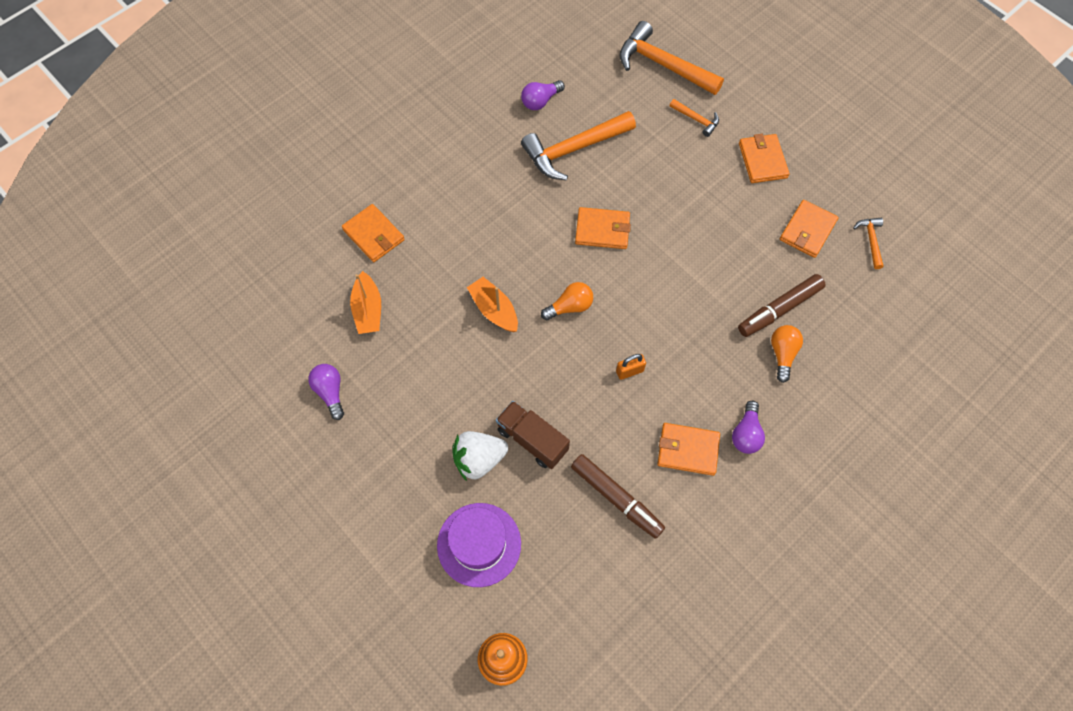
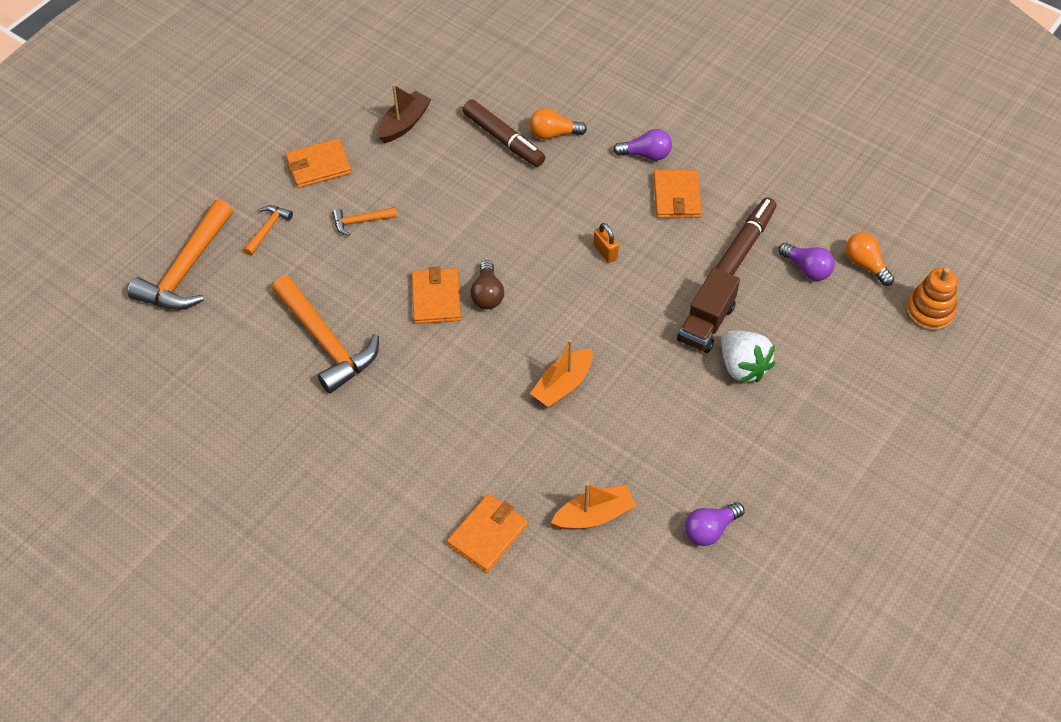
camera: 100 degrees left, 10 degrees down
(479, 544) = (830, 350): purple hat -> none
(540, 101) = (255, 388): purple light bulb -> purple light bulb (807, 269)
(570, 307) = (542, 314): orange light bulb -> orange light bulb (865, 264)
(599, 268) = (487, 294): none -> brown light bulb
(807, 230) = (404, 123): orange wallet -> brown boat
(871, 241) = (407, 75): orange hammer -> orange hammer (360, 221)

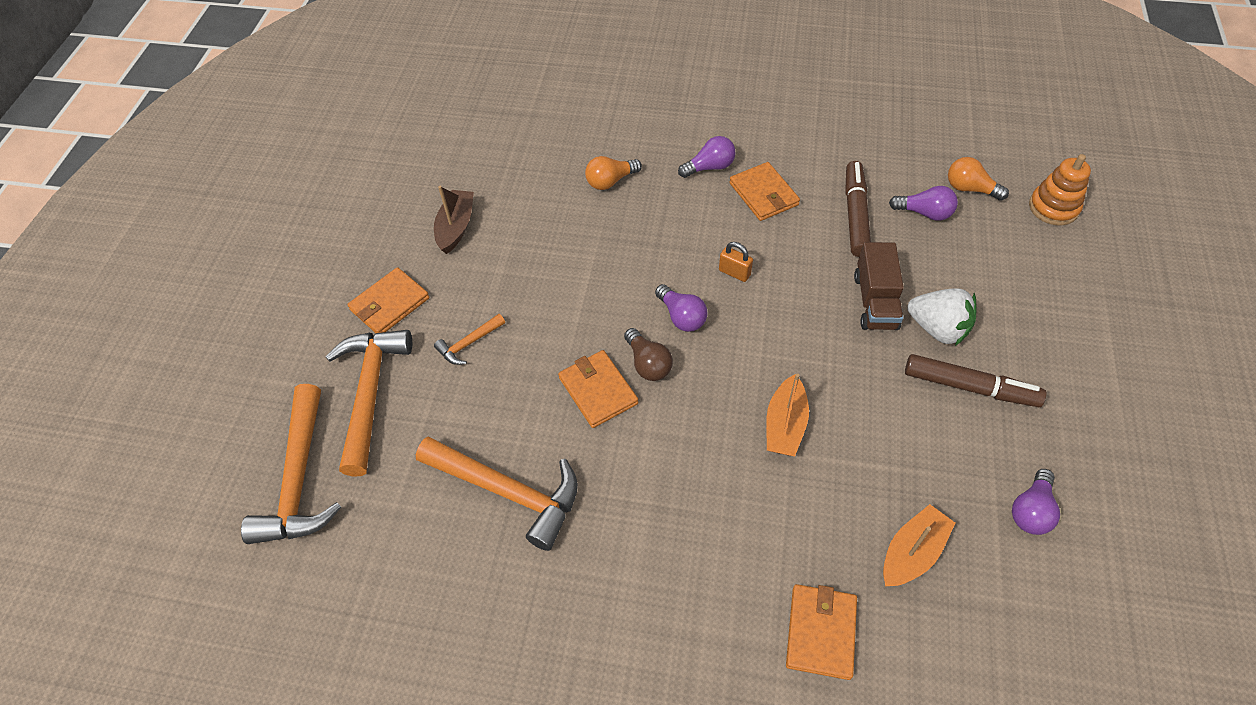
camera: 25 degrees left, 0 degrees up
(268, 229) = (370, 394): orange hammer -> orange hammer, size x2.11
(503, 139) = (566, 205): brown marker -> brown marker (970, 387)
(538, 269) = (681, 317): none -> purple light bulb

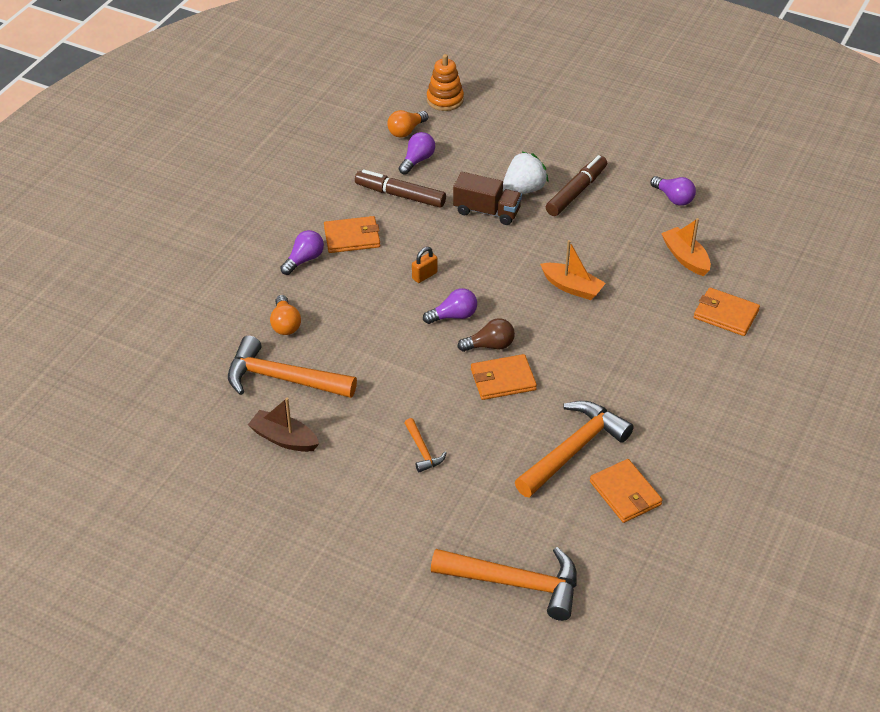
camera: 75 degrees left, 10 degrees down
(370, 394) = (447, 525): orange hammer -> orange hammer (283, 378)
(389, 304) = (353, 499): orange wallet -> orange wallet (625, 493)
(709, 167) = (304, 260): purple light bulb -> purple light bulb turned 45 degrees clockwise

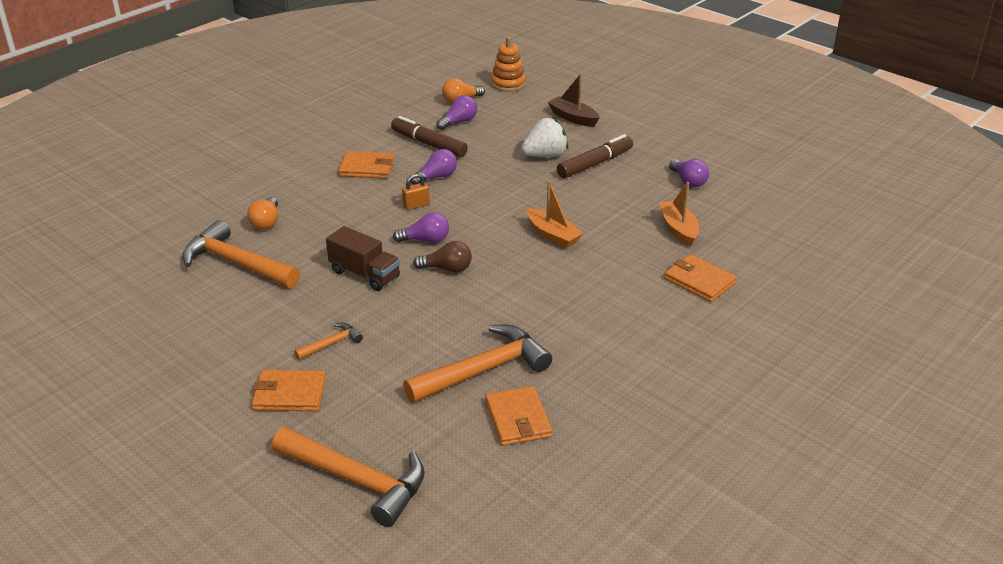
camera: 15 degrees right, 10 degrees down
(284, 439) = (206, 310): brown boat -> brown boat (573, 118)
(304, 260) = (314, 178): purple light bulb -> purple light bulb (436, 177)
(422, 451) = (331, 344): orange hammer -> orange hammer turned 120 degrees counterclockwise
(486, 211) = (502, 166): brown truck -> brown truck (365, 274)
(503, 380) = (444, 298): orange wallet -> orange wallet (289, 394)

